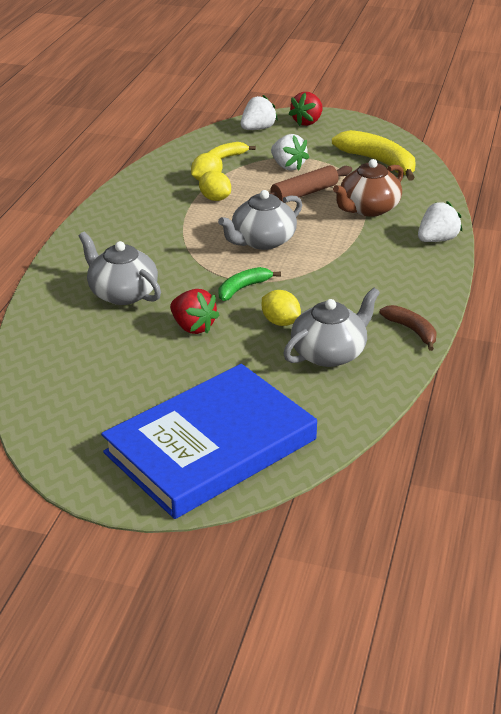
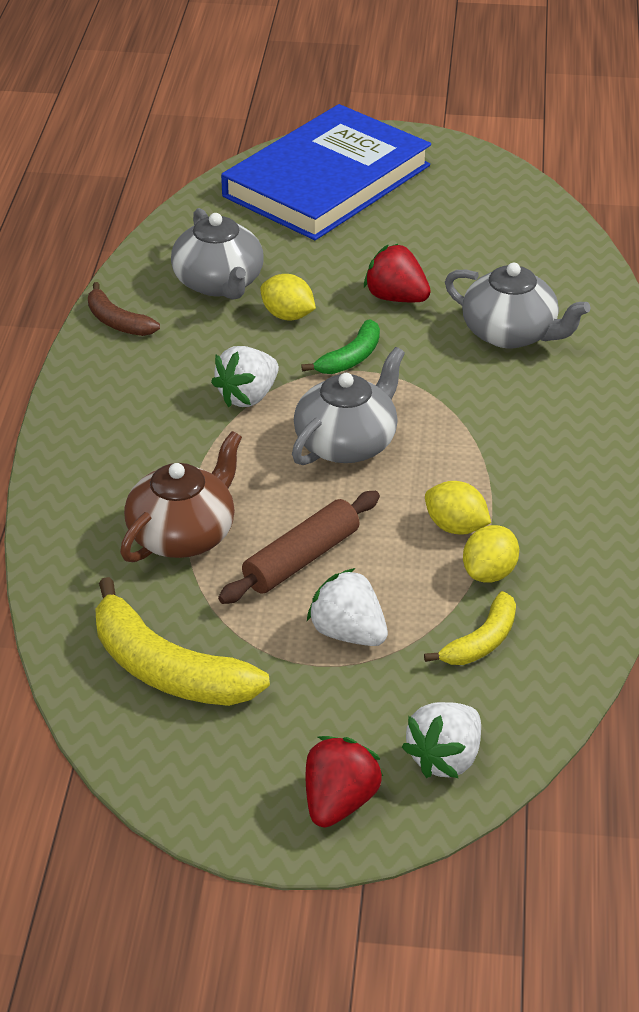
camera: 170 degrees right, 5 degrees up
(329, 353) = (219, 283): grey teapot -> grey teapot turned 60 degrees counterclockwise
(437, 240) = (69, 477): white strawberry -> white strawberry (248, 396)

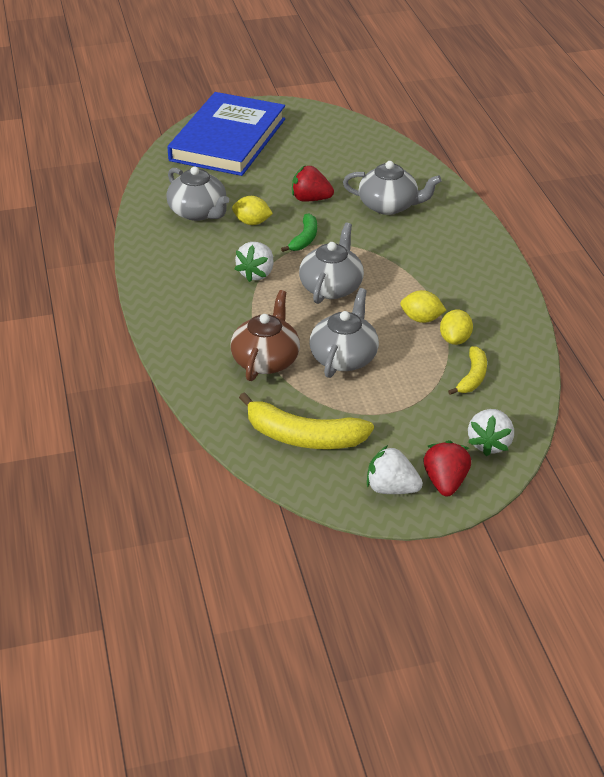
camera: 20 degrees left, 0 degrees up
(117, 322) = (149, 247): brown banana -> none
(301, 559) = (344, 357): brown rolling pin -> grey teapot
(348, 633) = (395, 391): white strawberry -> white strawberry (391, 488)

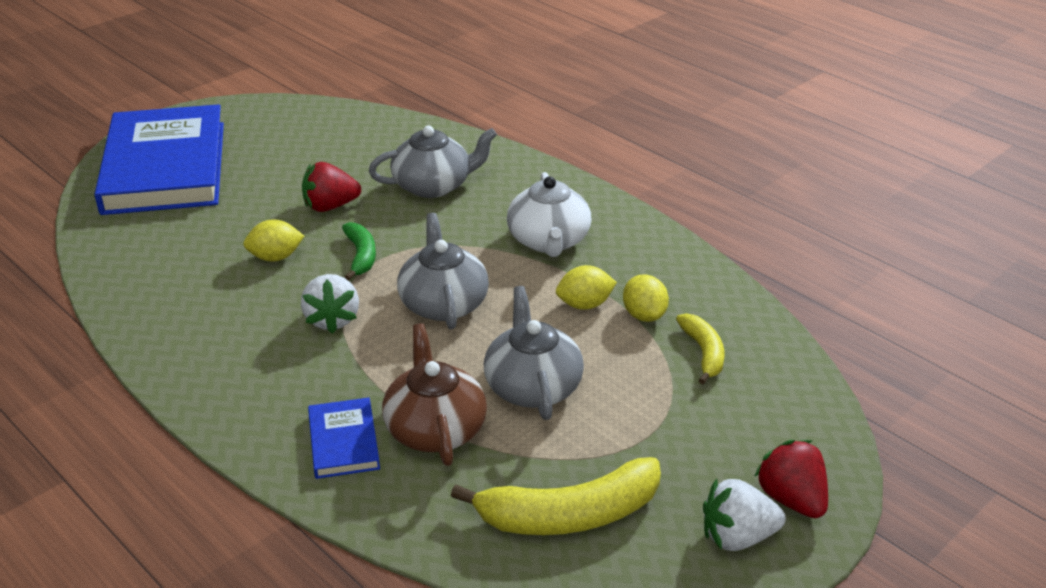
camera: 30 degrees left, 5 degrees down
(198, 212) = (191, 267): grey teapot -> none
(209, 347) = (344, 441): none -> blue book
(434, 269) = (549, 241): none -> white teapot
(489, 443) = (795, 427): white strawberry -> none

